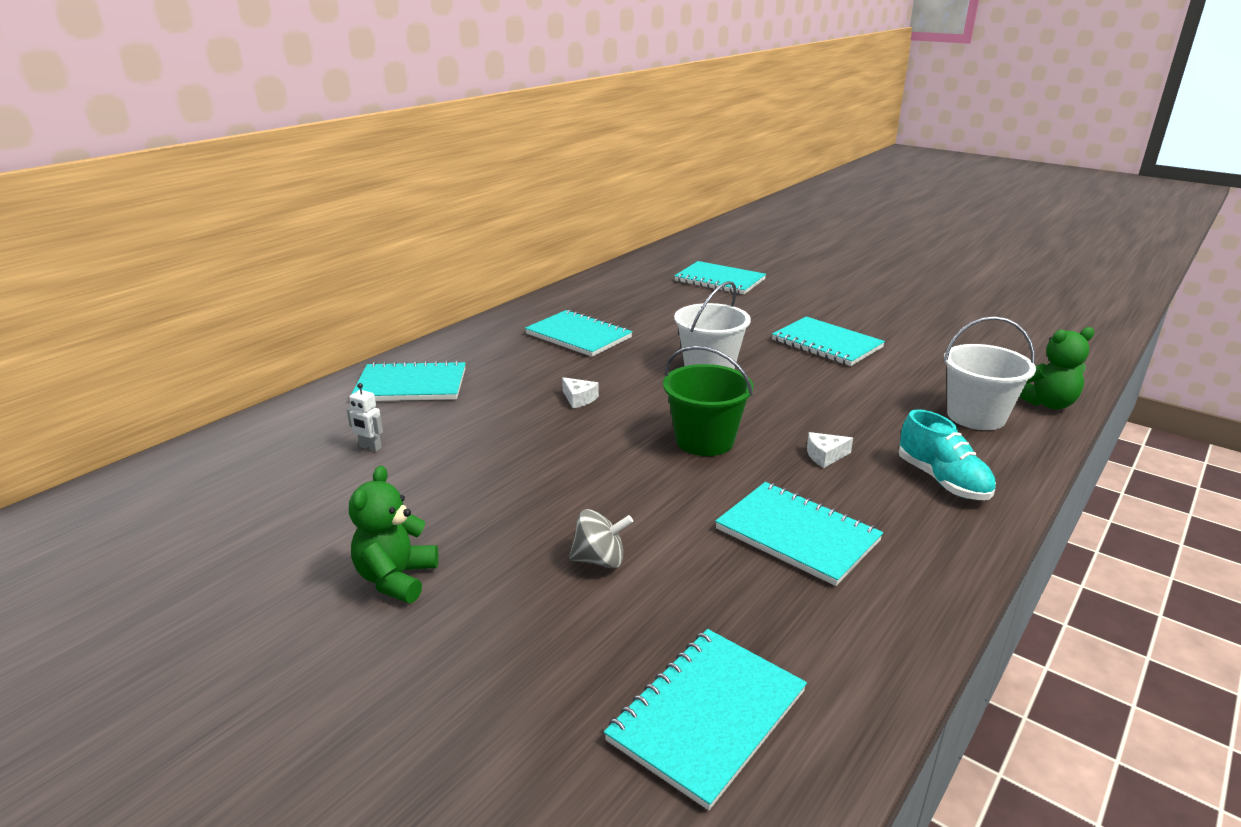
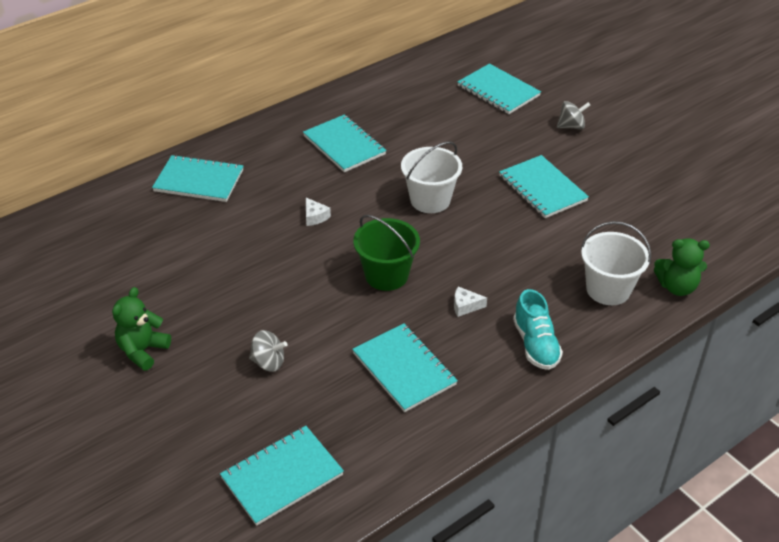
camera: 15 degrees right, 15 degrees up
(370, 447) = (154, 238): white robot -> none
(815, 296) = (571, 126): none -> grey spinning top

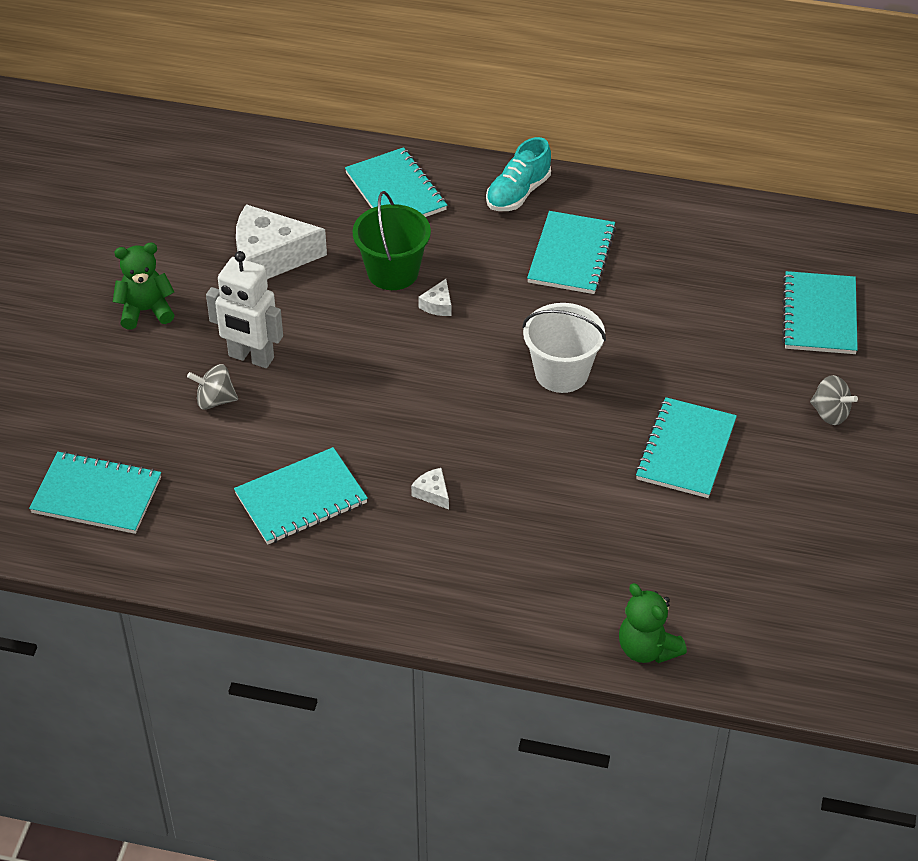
camera: 50 degrees right, 5 degrees up
(177, 264) = (270, 257): none -> white cheese
(252, 323) = (251, 357): none -> white robot
(268, 362) = (215, 400): grey spinning top -> grey spinning top turned 120 degrees clockwise
(386, 275) = (413, 409): green bucket -> green bucket (393, 272)
(404, 369) = (301, 498): turquoise notebook -> turquoise notebook turned 45 degrees clockwise
(535, 344) = (434, 578): turquoise shoe -> turquoise shoe (518, 193)
(608, 289) = (579, 592): white bucket -> none

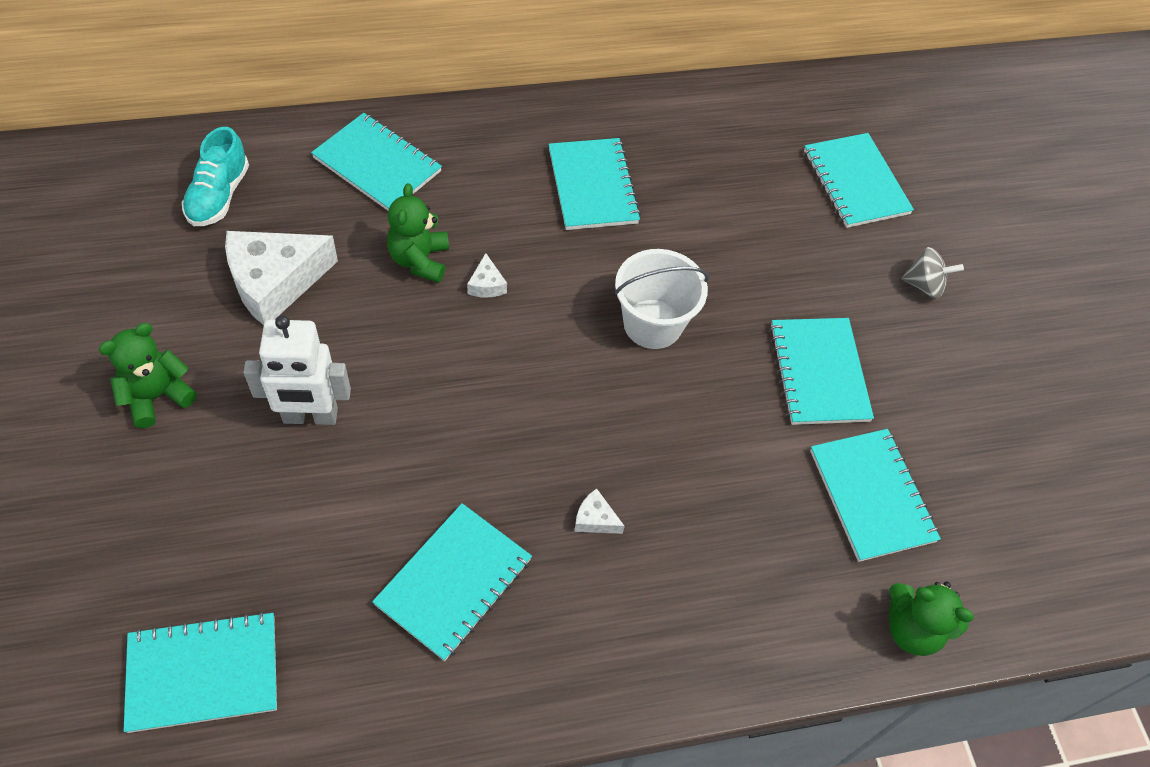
camera: 30 degrees left, 10 degrees up
(215, 400) = (293, 487): grey spinning top -> none
(393, 272) = (419, 260): green bucket -> green teddy bear
(518, 193) = (504, 132): turquoise shoe -> turquoise shoe (219, 196)
(674, 550) = (871, 496): none -> turquoise notebook

